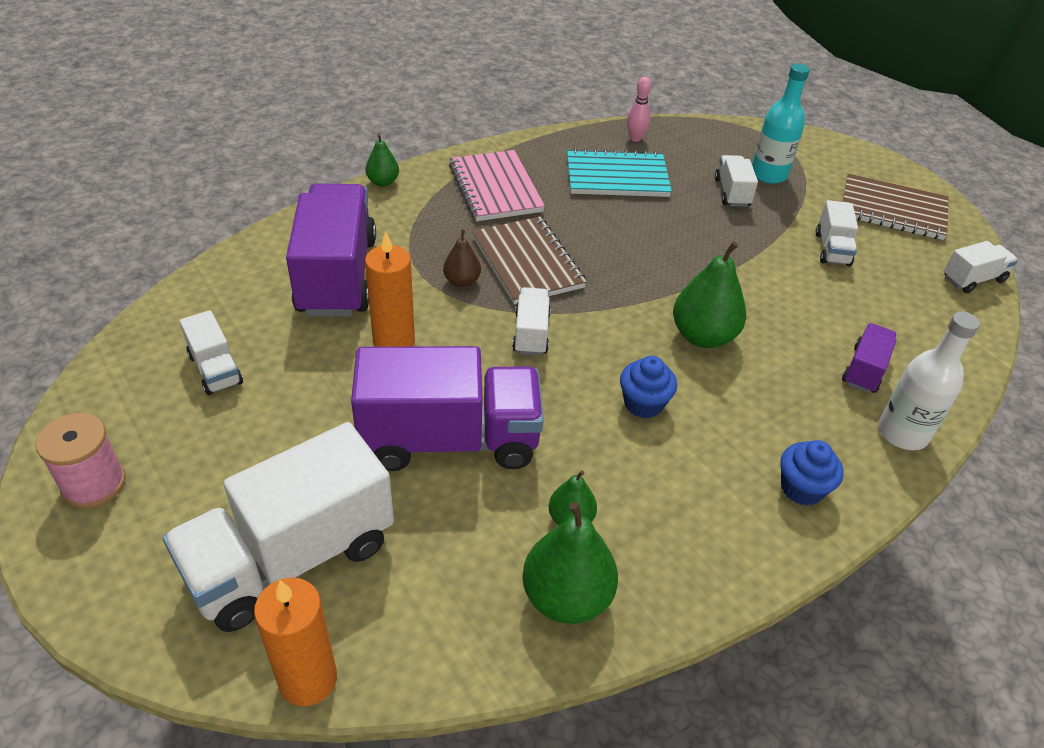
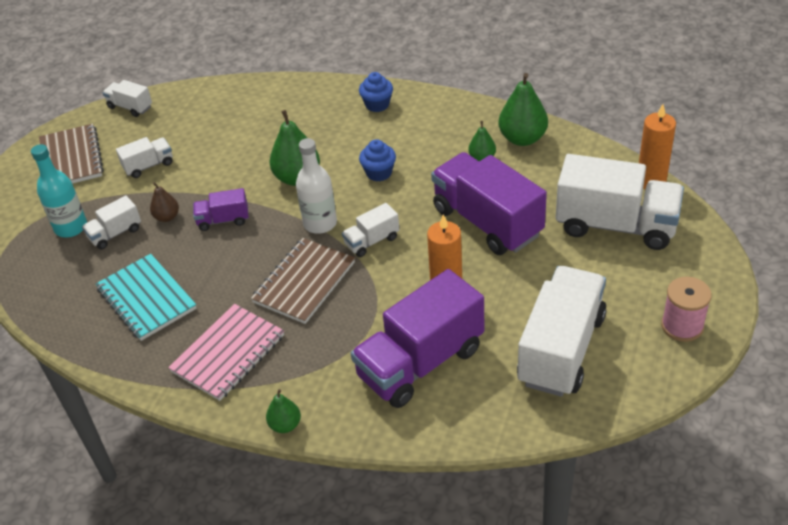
camera: 120 degrees left, 0 degrees up
(215, 369) = (561, 349): white truck -> white truck, size x2.13
(462, 281) = (357, 299): brown pear -> brown pear (167, 217)
(635, 138) = (73, 319): pink bowling pin -> none
(864, 370) = (264, 116): purple truck -> purple truck (223, 220)
(902, 433) = (302, 90): white bottle -> white bottle (320, 223)

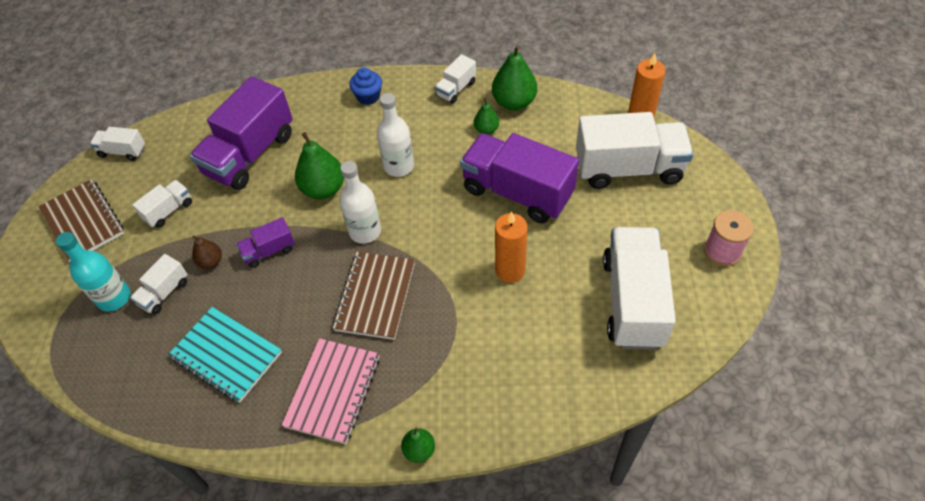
camera: 20 degrees left, 10 degrees up
(372, 241) = (421, 237): white truck -> white truck (456, 89)
(379, 173) = (399, 166): blue cupcake -> white bottle
(420, 362) = (517, 349): purple truck -> purple truck (250, 154)

